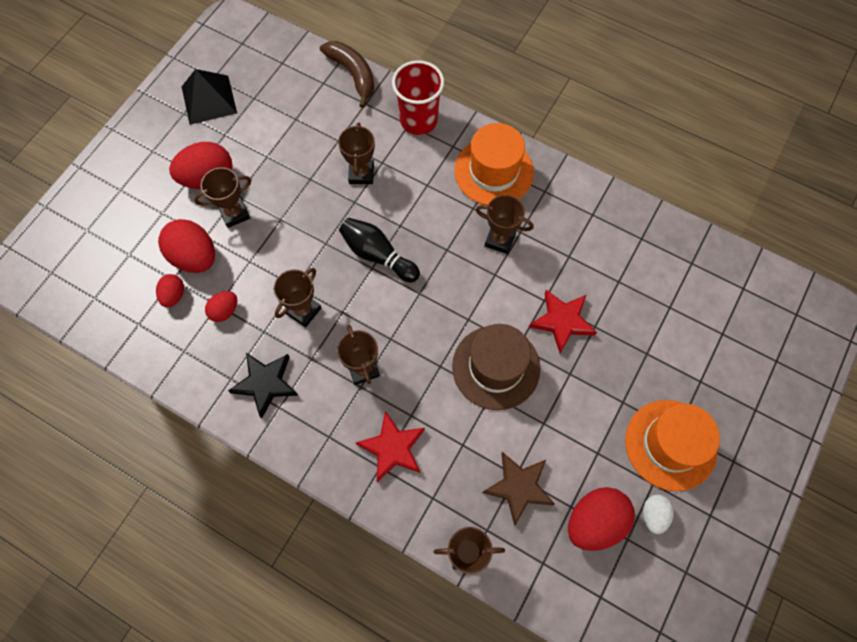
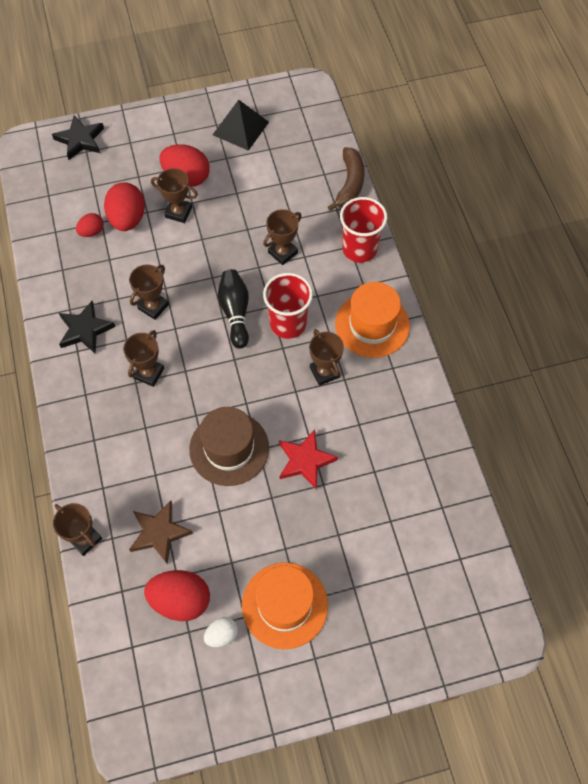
camera: 45 degrees right, 5 degrees down
(68, 225) = (80, 140): none -> black star
(224, 311) = (109, 266): red egg -> none
(303, 311) = (153, 306): brown trophy -> brown trophy turned 45 degrees counterclockwise
(392, 448) = (113, 436): red star -> none
(430, 227) = (288, 324): none -> red cup

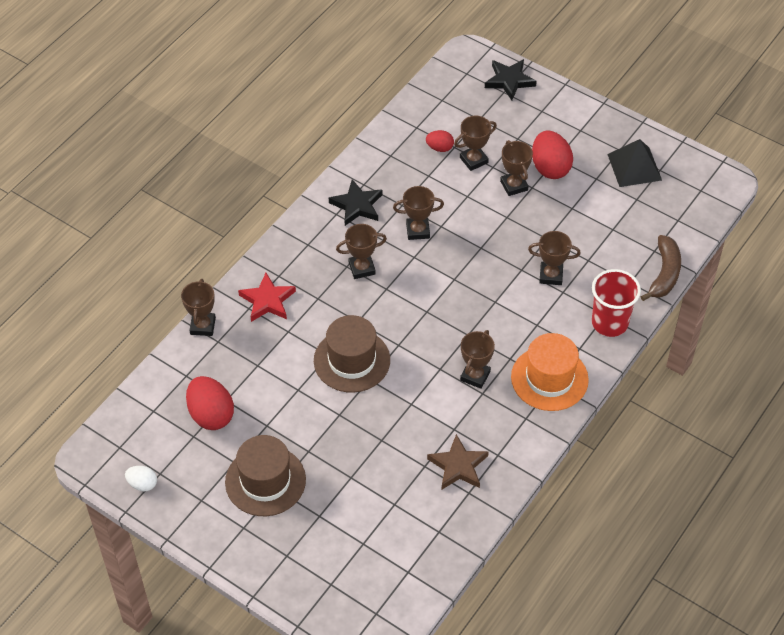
camera: 50 degrees right, 10 degrees down
(127, 219) = (473, 160): red egg -> brown trophy
(159, 533) = (247, 366): brown star -> brown star (458, 466)
(222, 635) = (209, 458): white egg -> white egg (142, 484)
(235, 312) = (466, 283): black bowling pin -> none
(284, 605) = (265, 481): orange hat -> brown hat
(288, 324) = (492, 323): red cup -> none
(305, 461) = (389, 415): red star -> red star (267, 300)
(350, 184) = (664, 274): brown banana -> brown banana turned 45 degrees counterclockwise

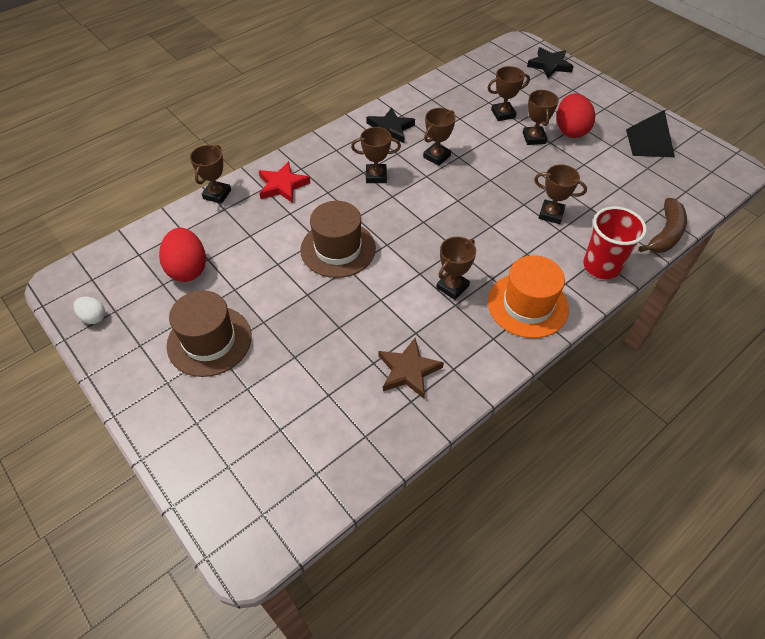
camera: 15 degrees right, 0 degrees up
(418, 230) = (436, 156): brown trophy -> brown trophy turned 60 degrees counterclockwise
(439, 148) = (476, 100): red egg -> none

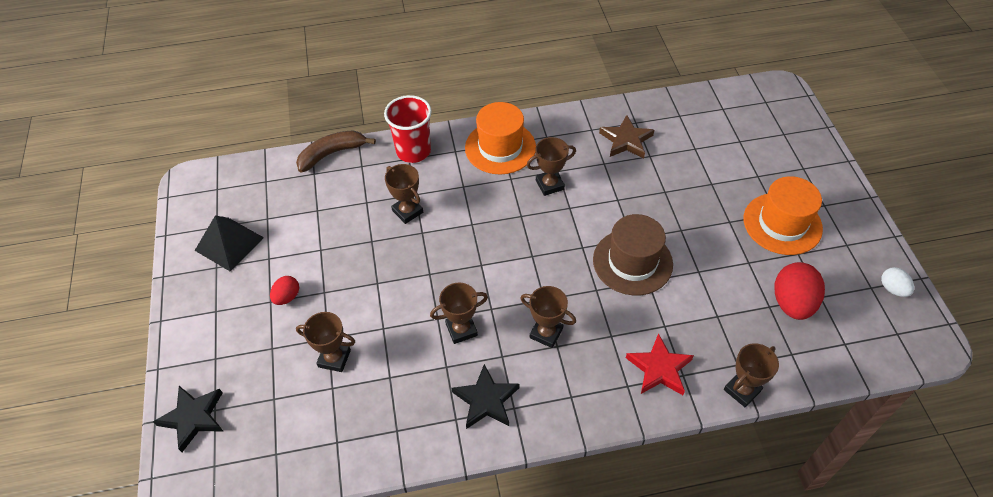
camera: 150 degrees left, 0 degrees up
(209, 341) = (782, 224): brown hat -> orange hat
(534, 138) = (335, 305): brown trophy -> none
(570, 130) = (287, 297): red egg -> red egg, size x0.54

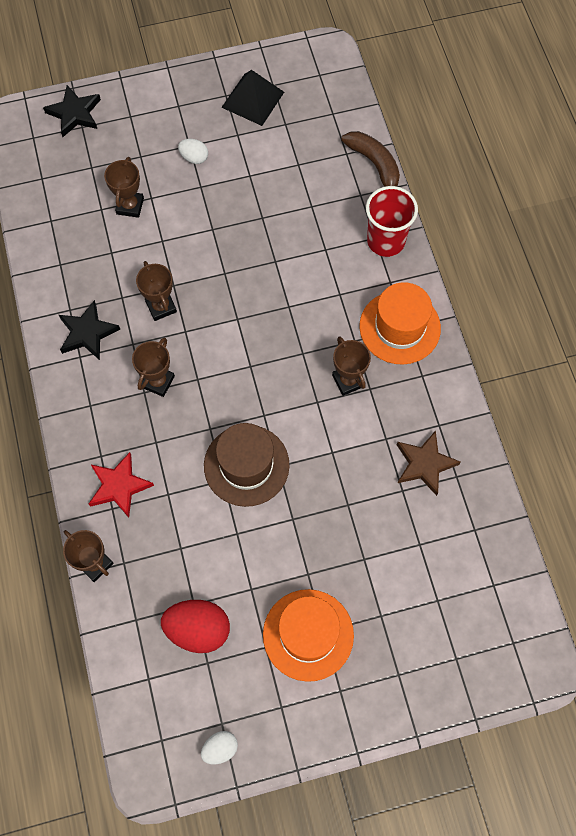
camera: 85 degrees right, 15 degrees up
(287, 297) = (194, 158): red egg -> white egg
(407, 211) = (301, 245): brown trophy -> none

